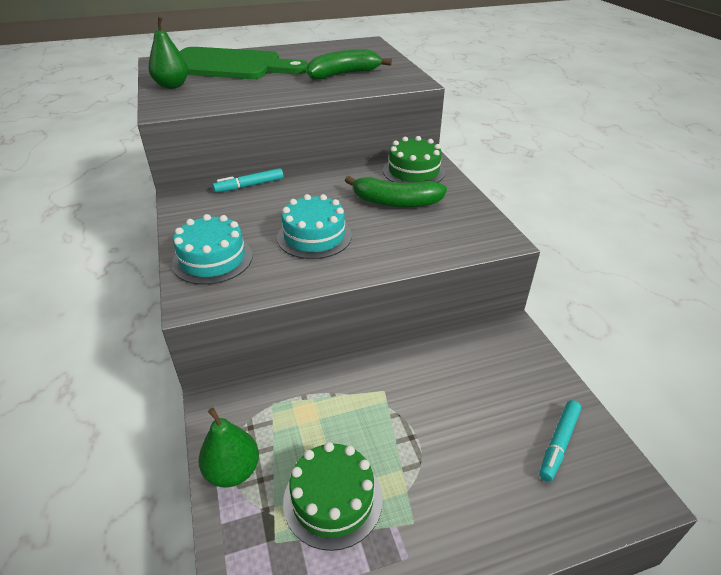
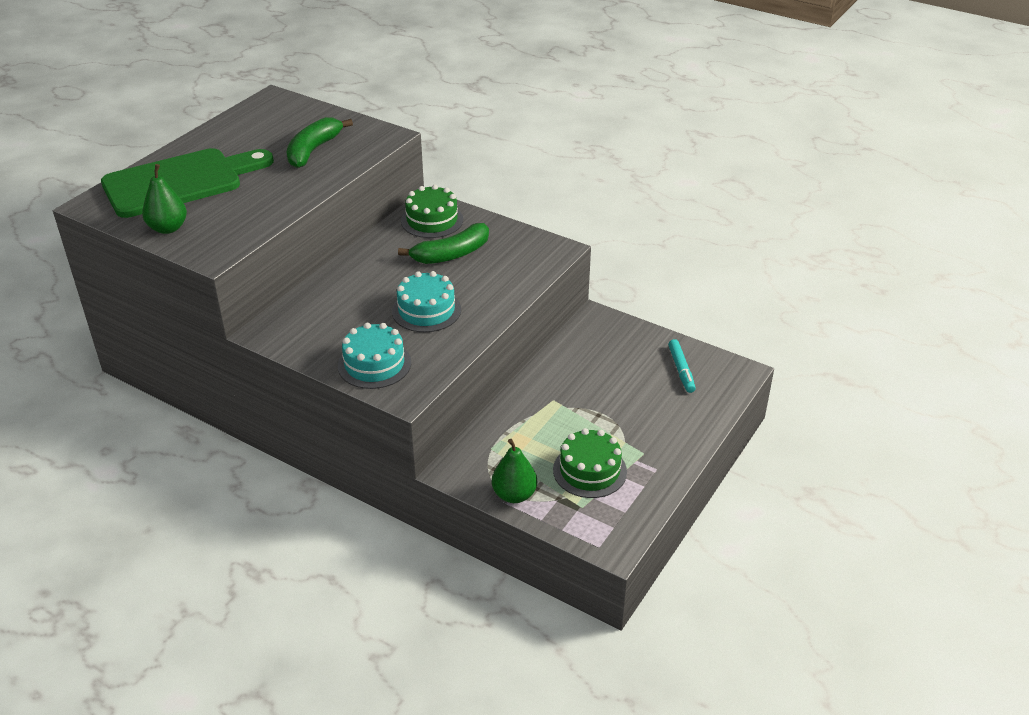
camera: 40 degrees left, 0 degrees up
(249, 186) = (310, 296): turquoise marker -> none

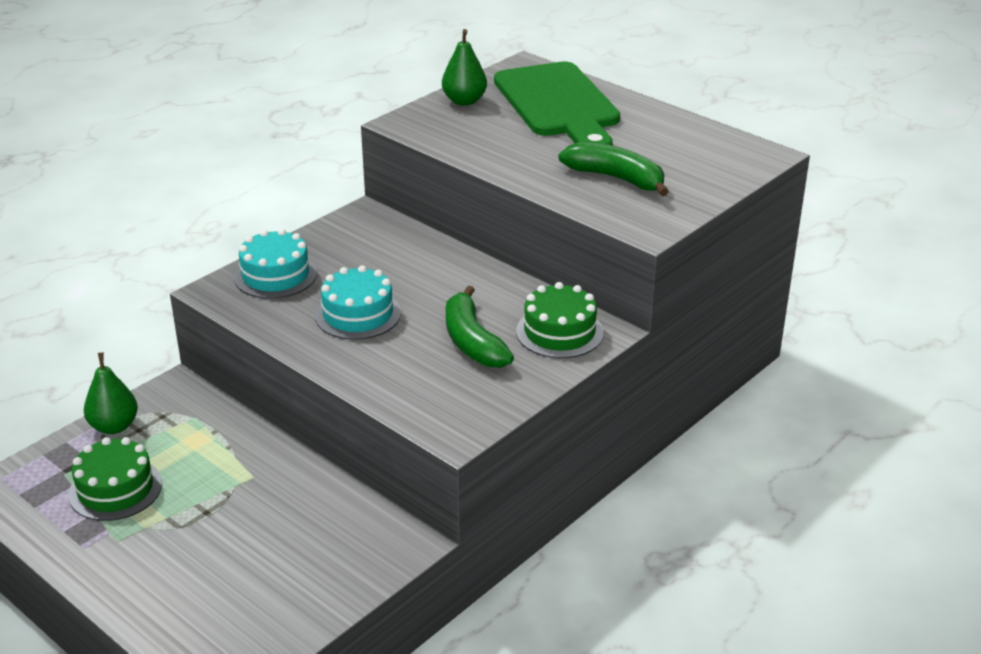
camera: 100 degrees right, 5 degrees down
(681, 370) = (256, 613): turquoise marker -> none

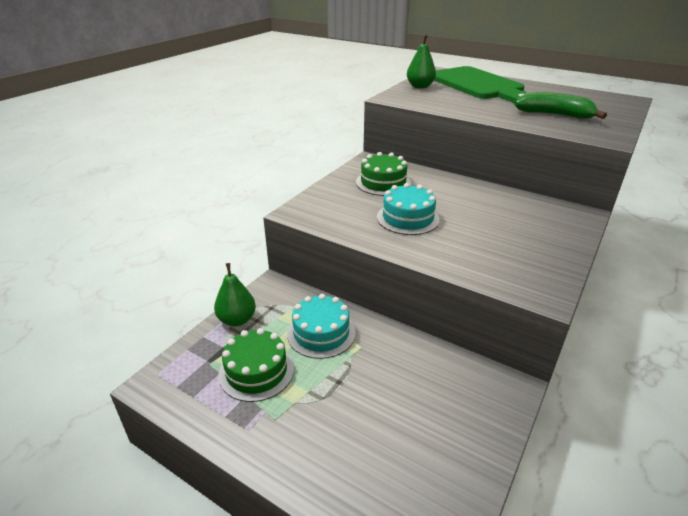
camera: 10 degrees left, 0 degrees up
(275, 275) = (334, 199): turquoise cake -> turquoise cake (321, 333)
(472, 341) = (500, 228): green banana -> none
(559, 332) = (553, 216): green cake -> green cake (383, 183)

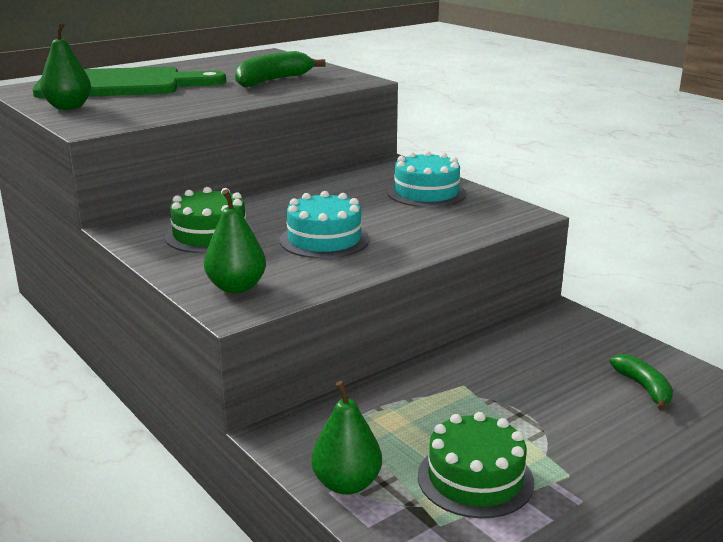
camera: 70 degrees left, 10 degrees down
(321, 207) = (236, 287): none -> green pear
(321, 333) = (421, 410): turquoise cake -> turquoise cake (426, 193)
(416, 458) = (644, 388): none -> green banana

